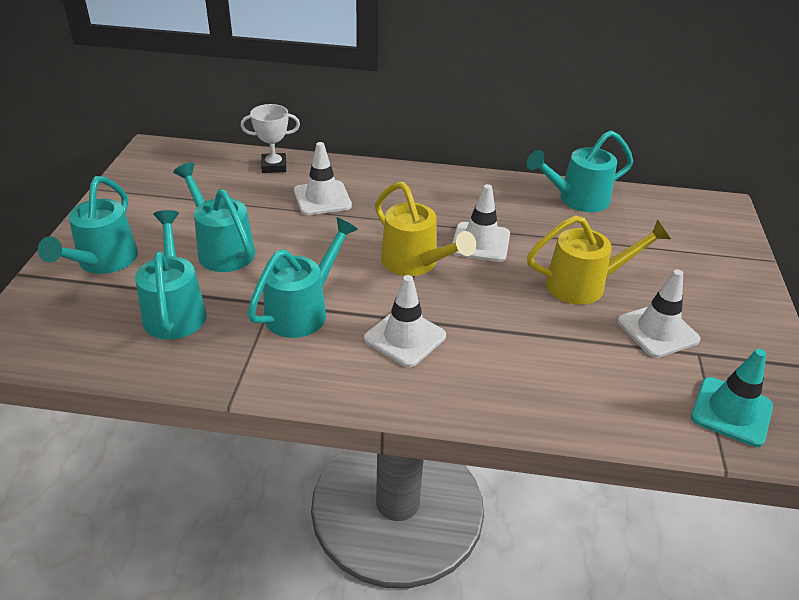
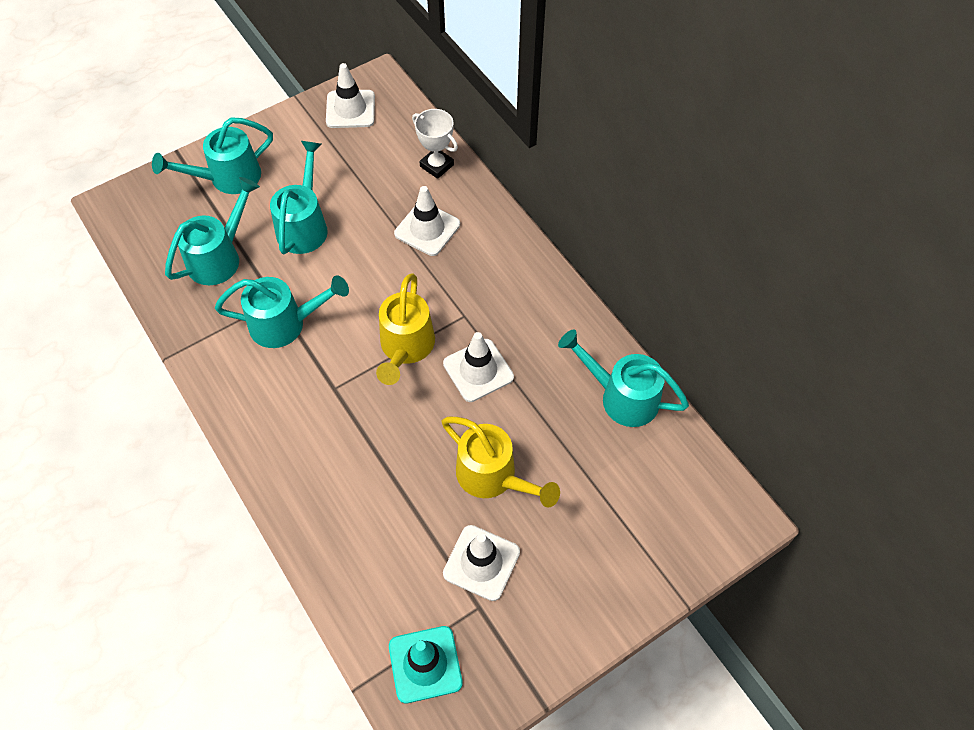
camera: 50 degrees right, 20 degrees up
(405, 337) = (314, 403): white traffic cone -> white traffic cone (350, 109)

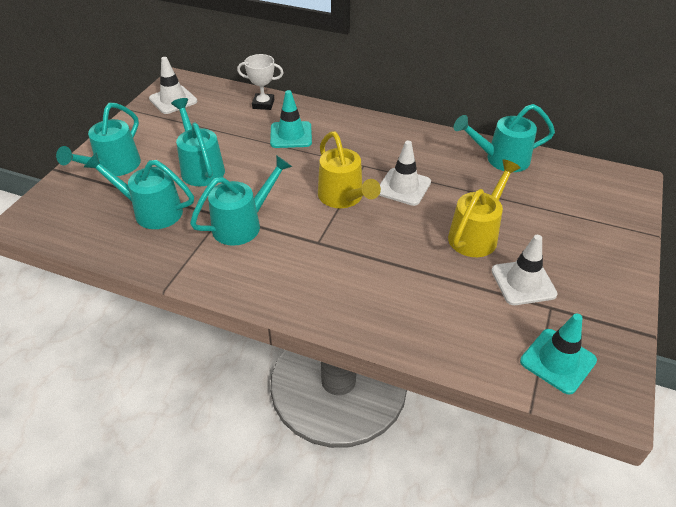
camera: 35 degrees left, 15 degrees down
(220, 257) = (151, 211): turquoise watering can -> turquoise watering can turned 75 degrees counterclockwise
(427, 229) = (291, 135): white traffic cone -> turquoise traffic cone
(493, 477) = (476, 234): yellow watering can -> yellow watering can turned 60 degrees counterclockwise

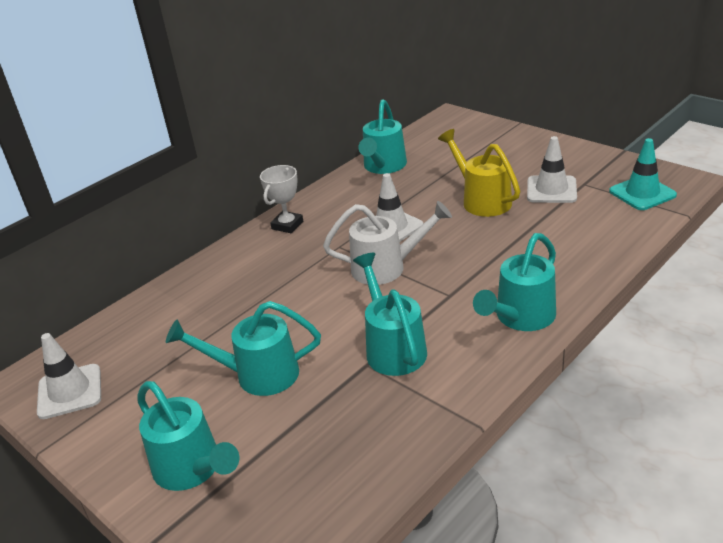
camera: 65 degrees left, 10 degrees down
(151, 211) = (322, 430): turquoise watering can -> turquoise watering can (520, 318)
(263, 104) = (159, 305): white trophy -> white trophy (287, 225)
(291, 135) = (245, 290): turquoise traffic cone -> none
(344, 198) = (387, 267): yellow watering can -> white watering can

